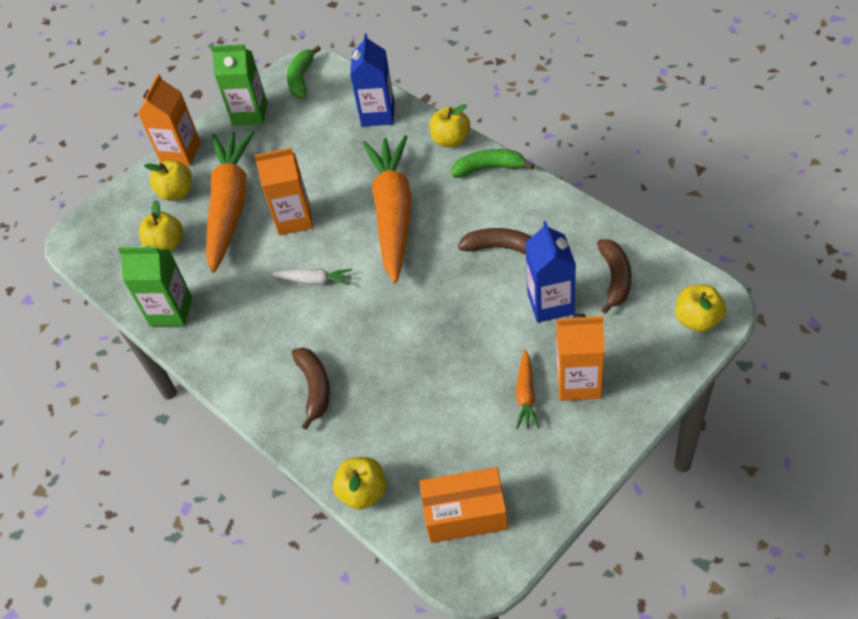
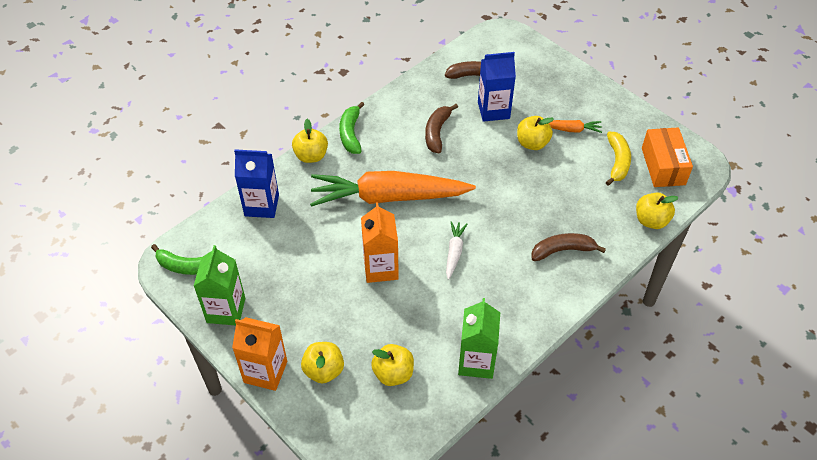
camera: 95 degrees left, 0 degrees up
(230, 205) = (352, 321): orange carrot -> none
(468, 453) = (617, 162): none -> yellow banana
(578, 382) = (561, 103): orange carton -> none
(697, 320) = (514, 42): yellow apple -> yellow apple (532, 143)

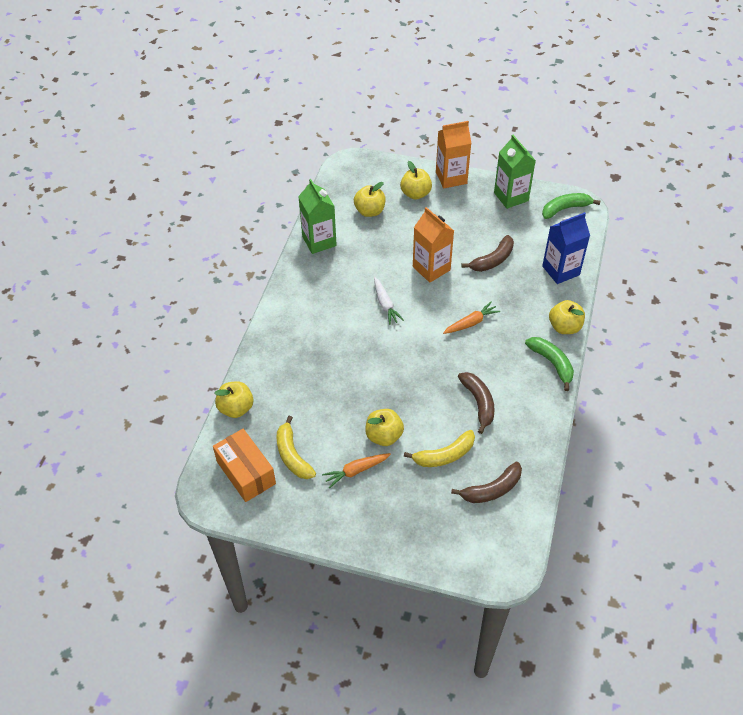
camera: 150 degrees right, 0 degrees up
(388, 197) = (471, 323): orange carrot -> orange carrot, size x0.41
(493, 110) = (444, 455): blue carton -> yellow banana
(562, 250) = (300, 346): brown banana -> brown banana (492, 260)

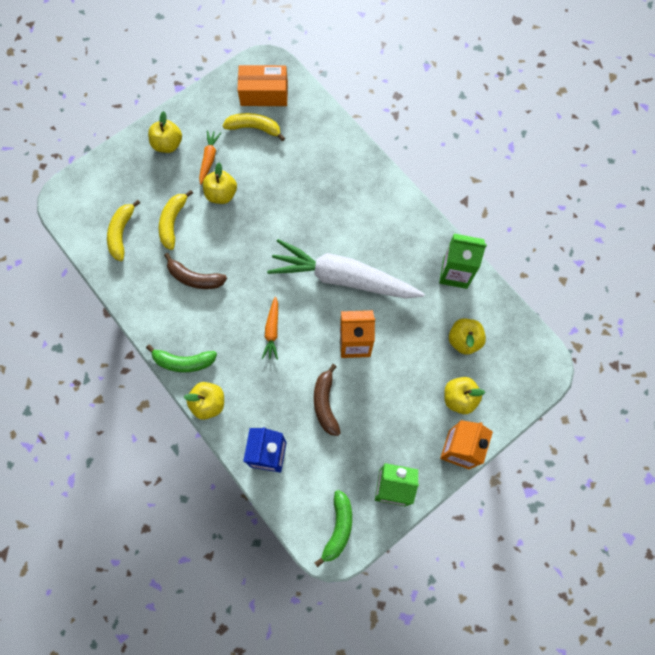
camera: 125 degrees right, 20 degrees up
(236, 408) = (323, 116): yellow apple -> yellow apple (168, 144)
(385, 305) = (342, 278): white carrot -> white carrot, size x2.42
(492, 489) = (122, 233): brown banana -> yellow banana

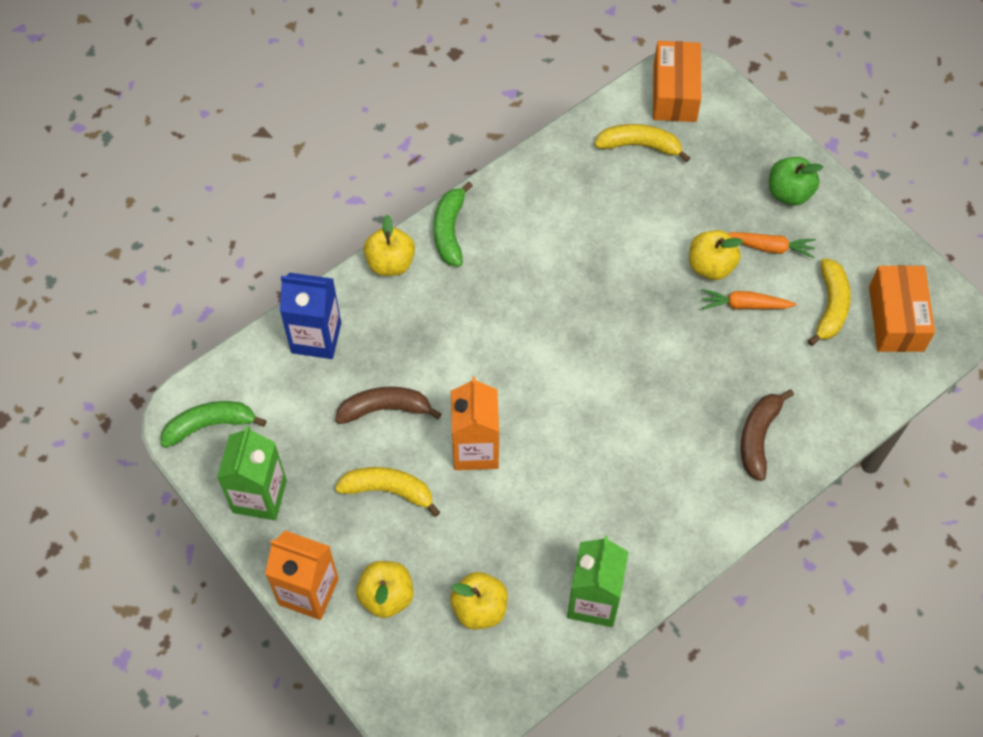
camera: 90 degrees right, 10 degrees down
(79, 209) = (674, 93): none -> orange box
(168, 144) = (789, 193): yellow apple -> green apple
(173, 222) = (660, 206): yellow banana -> yellow banana (388, 490)
(195, 278) = (574, 238): brown banana -> brown banana (758, 437)
(272, 331) = (494, 338): orange carrot -> orange carrot (744, 305)
(338, 528) = (210, 425): green banana -> green banana turned 150 degrees clockwise
(342, 278) = (580, 432): white carrot -> none

